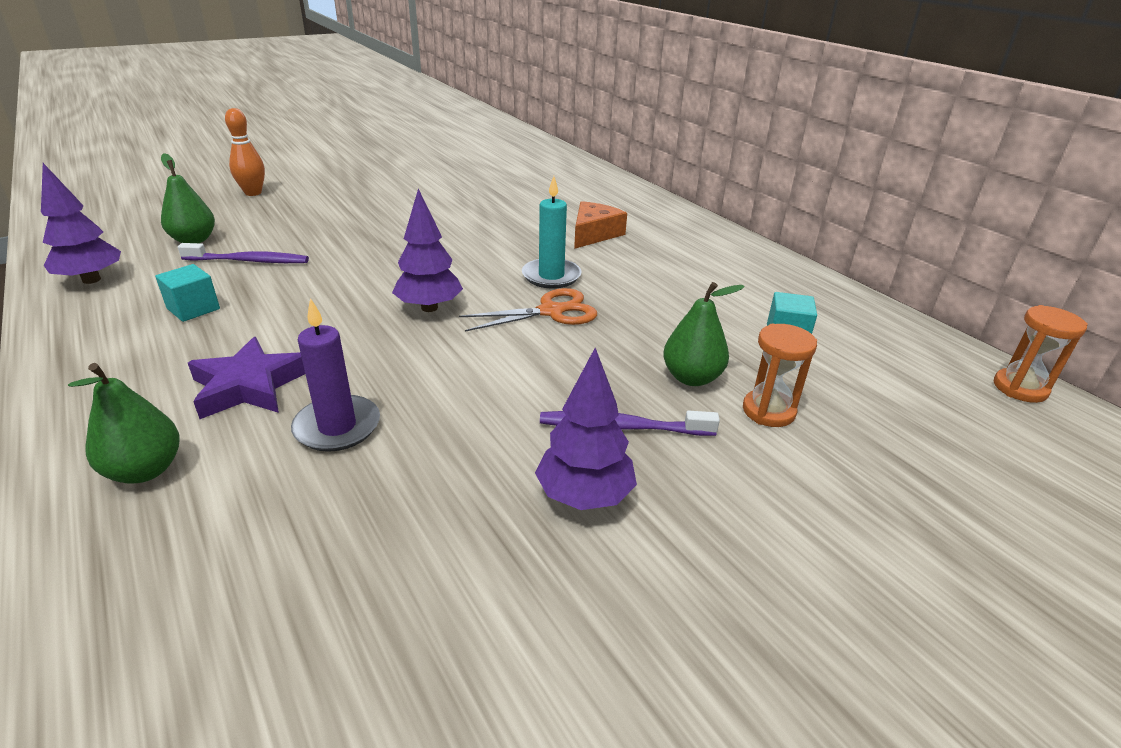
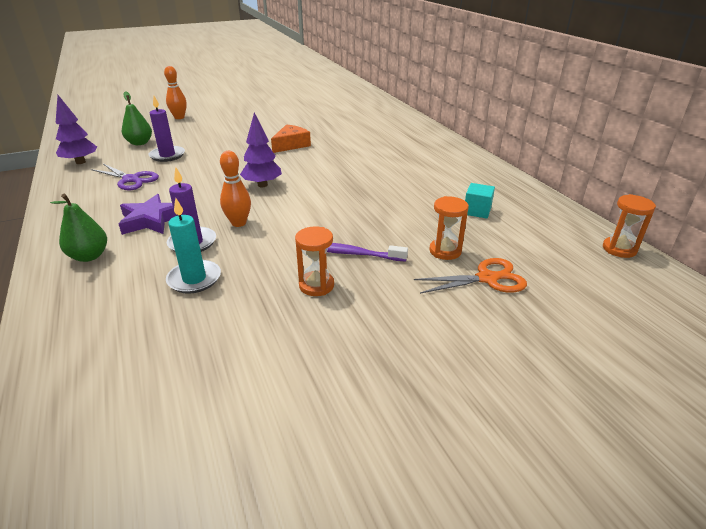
camera: 10 degrees right, 0 degrees up
(193, 309) = (131, 179): turquoise cube -> purple scissors
(249, 261) = (167, 155): purple toothbrush -> purple candle
(410, 382) = (238, 223): none -> orange bowling pin
(551, 276) = (342, 171): turquoise candle -> turquoise candle (194, 279)
(551, 311) = (334, 190): orange scissors -> orange scissors (487, 278)
(584, 496) = (316, 285): purple tree -> orange hourglass
(594, 234) = (378, 147): orange cheese -> orange cheese (291, 145)
(691, 378) = (405, 230): green pear -> none

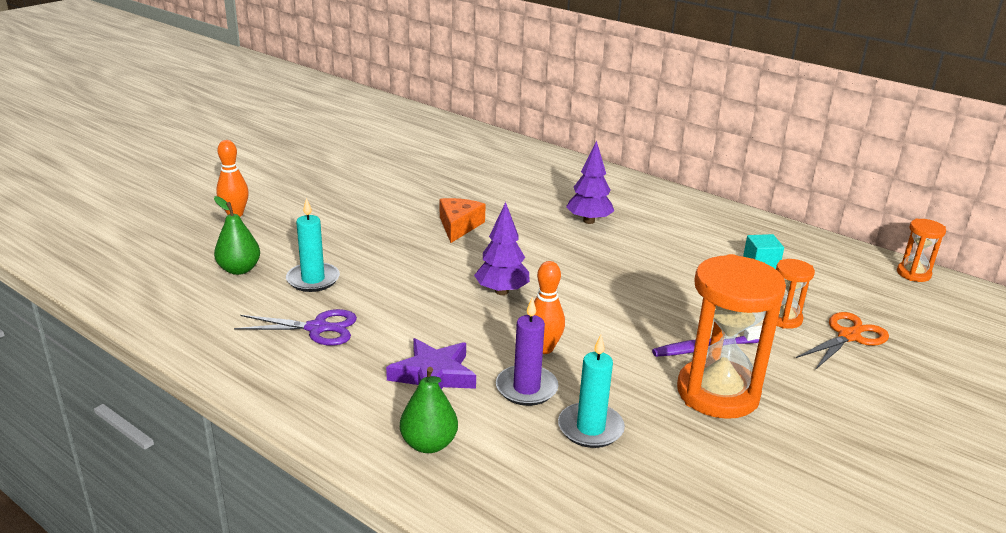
camera: 30 degrees left, 5 degrees down
(80, 162) = (195, 321): purple tree -> purple tree (588, 221)
(167, 155) = (313, 280): purple candle -> turquoise candle
(316, 285) = (717, 393): orange hourglass -> orange hourglass, size x2.01

